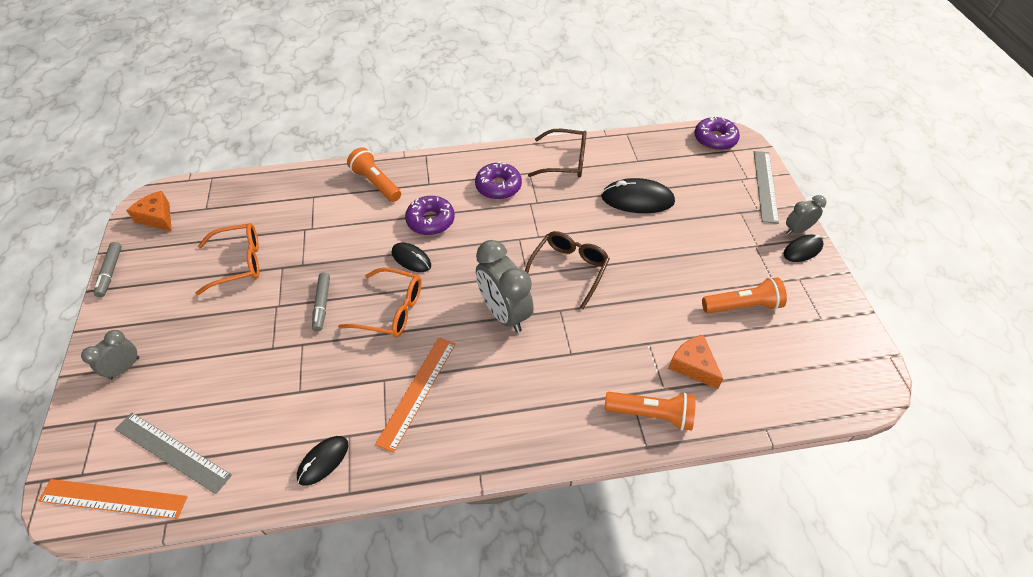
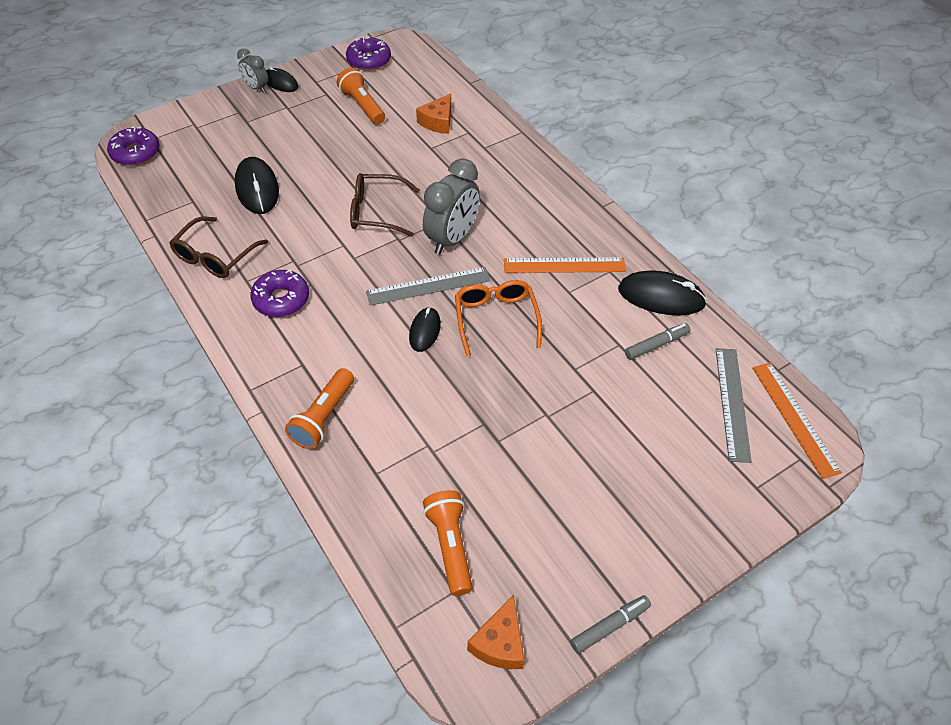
camera: 115 degrees left, 0 degrees up
(124, 368) = (698, 505): grey clock -> none
(239, 263) = (515, 488): orange glasses -> none
(322, 304) = (522, 377): grey marker -> grey marker (656, 345)
(323, 461) = (661, 297): black mouse -> black mouse, size x1.64
(430, 221) = (362, 337): purple donut -> purple donut (369, 60)
(565, 161) = (215, 256): brown glasses -> brown glasses turned 135 degrees counterclockwise
(651, 414) = (494, 134): orange flashlight -> orange flashlight (450, 546)
(765, 186) = (201, 111): grey ruler -> grey ruler (428, 286)

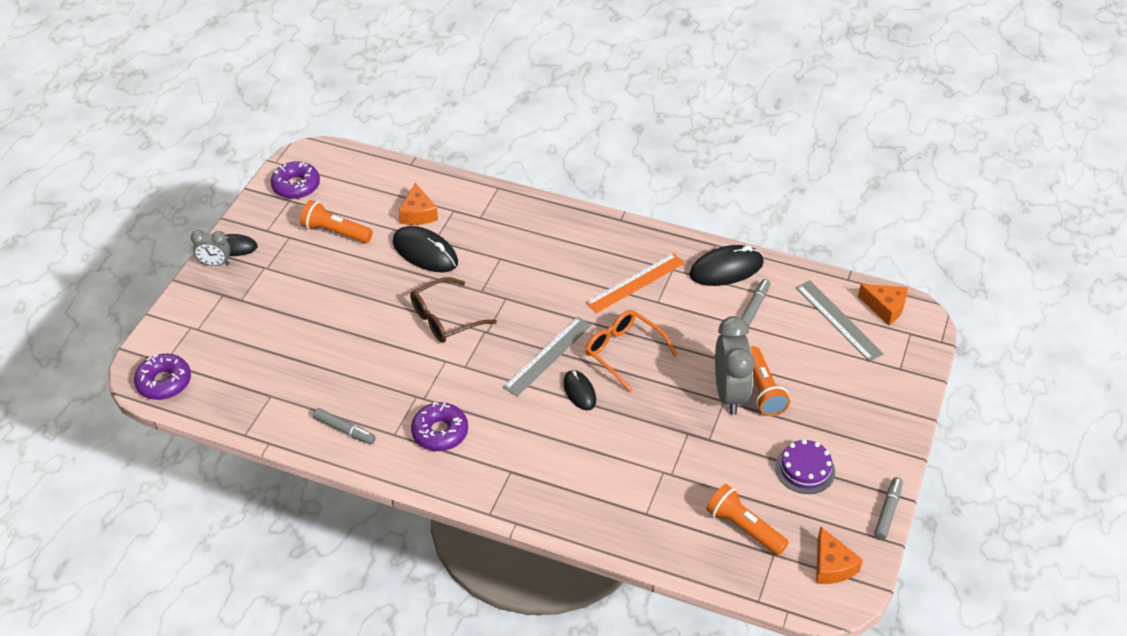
camera: 35 degrees left, 5 degrees down
(215, 256) = (344, 430): brown glasses -> grey marker
(257, 188) = (318, 354): black mouse -> black mouse (425, 252)
(323, 417) = (568, 499): orange flashlight -> orange flashlight (763, 390)
(452, 239) = (529, 308): grey clock -> grey clock (729, 394)
(563, 527) = (805, 469): none -> purple cake
(794, 418) = (885, 307): orange ruler -> orange cheese

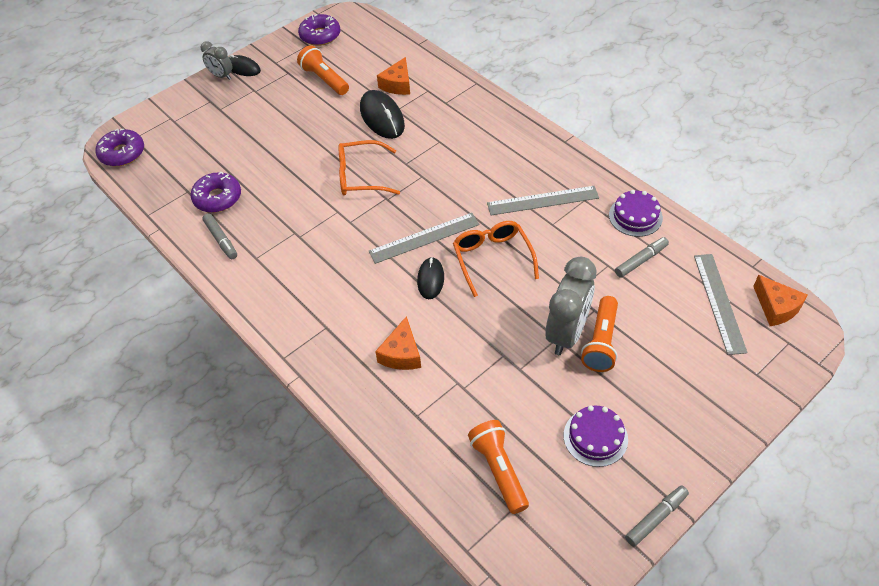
camera: 30 degrees right, 5 degrees up
(440, 432) = (292, 270): purple donut -> purple donut (217, 198)
(445, 319) = (361, 176): brown glasses -> orange glasses
(635, 283) = (543, 200): orange ruler -> grey ruler
(726, 269) = (635, 216): black mouse -> purple cake
(832, 566) = (563, 549): orange cheese -> orange cheese (401, 354)

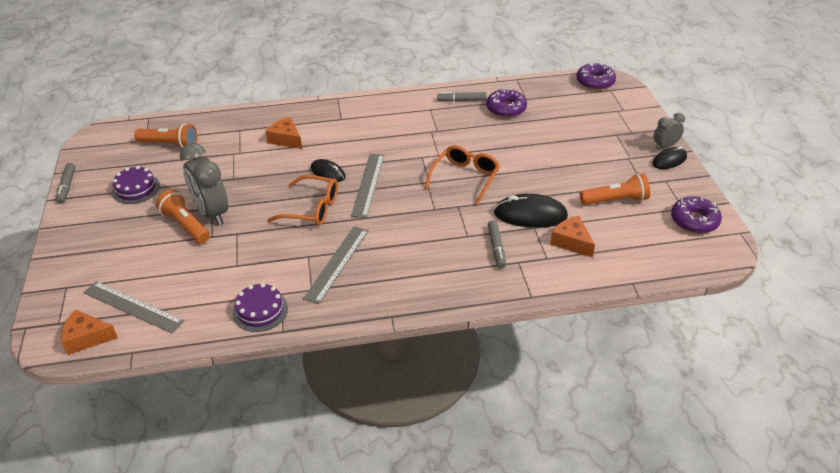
camera: 120 degrees right, 10 degrees down
(641, 260) = (218, 286): grey marker -> grey marker (496, 248)

